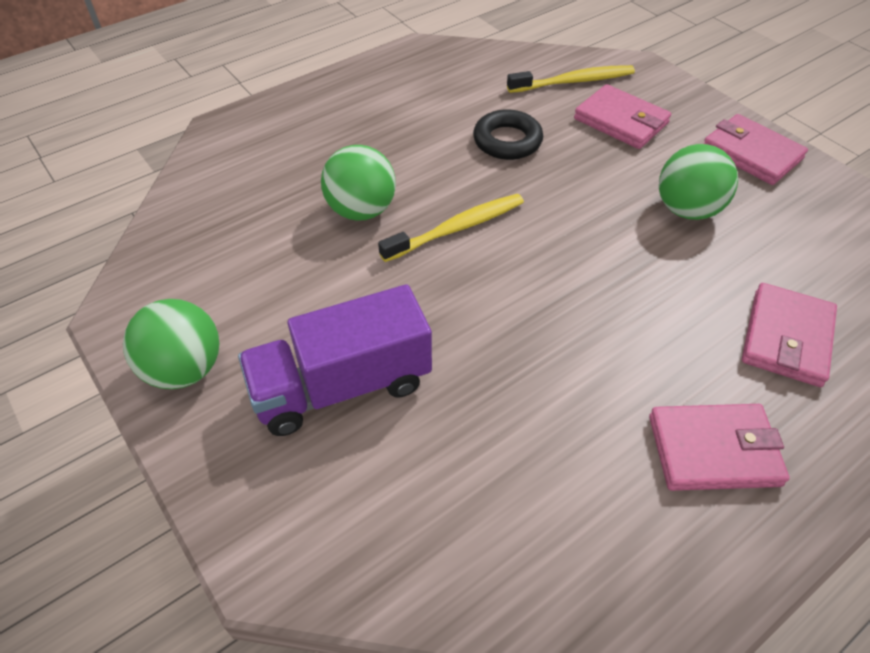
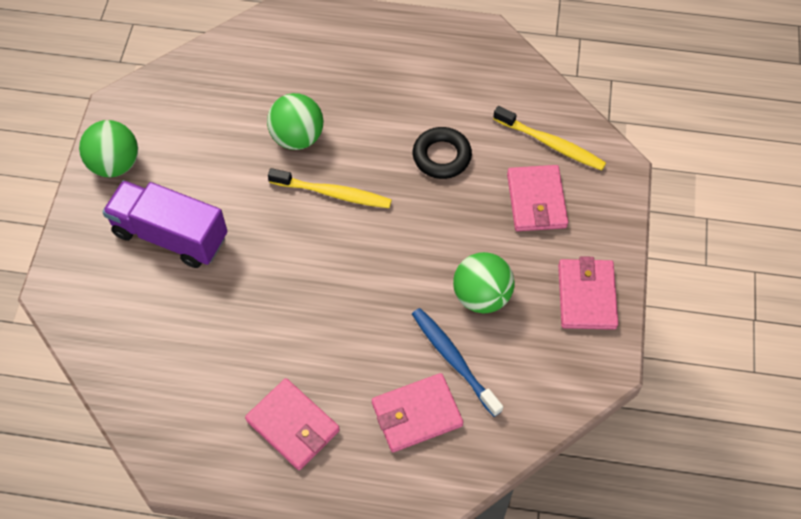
camera: 45 degrees right, 10 degrees up
(743, 271) = (454, 360): none -> blue toothbrush

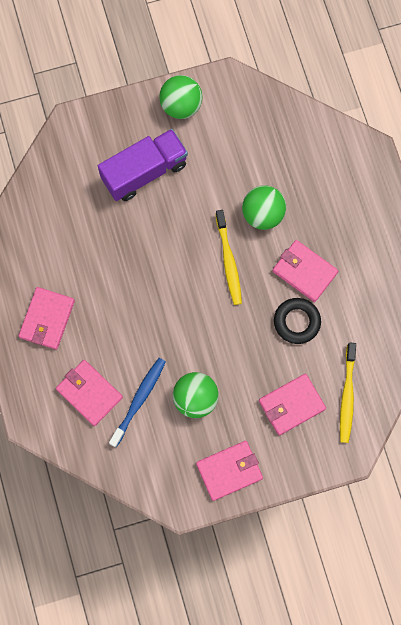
camera: 65 degrees right, 15 degrees up
(170, 235) = (144, 172): purple truck -> purple truck turned 60 degrees clockwise
(388, 125) = (304, 272): none -> pink wallet

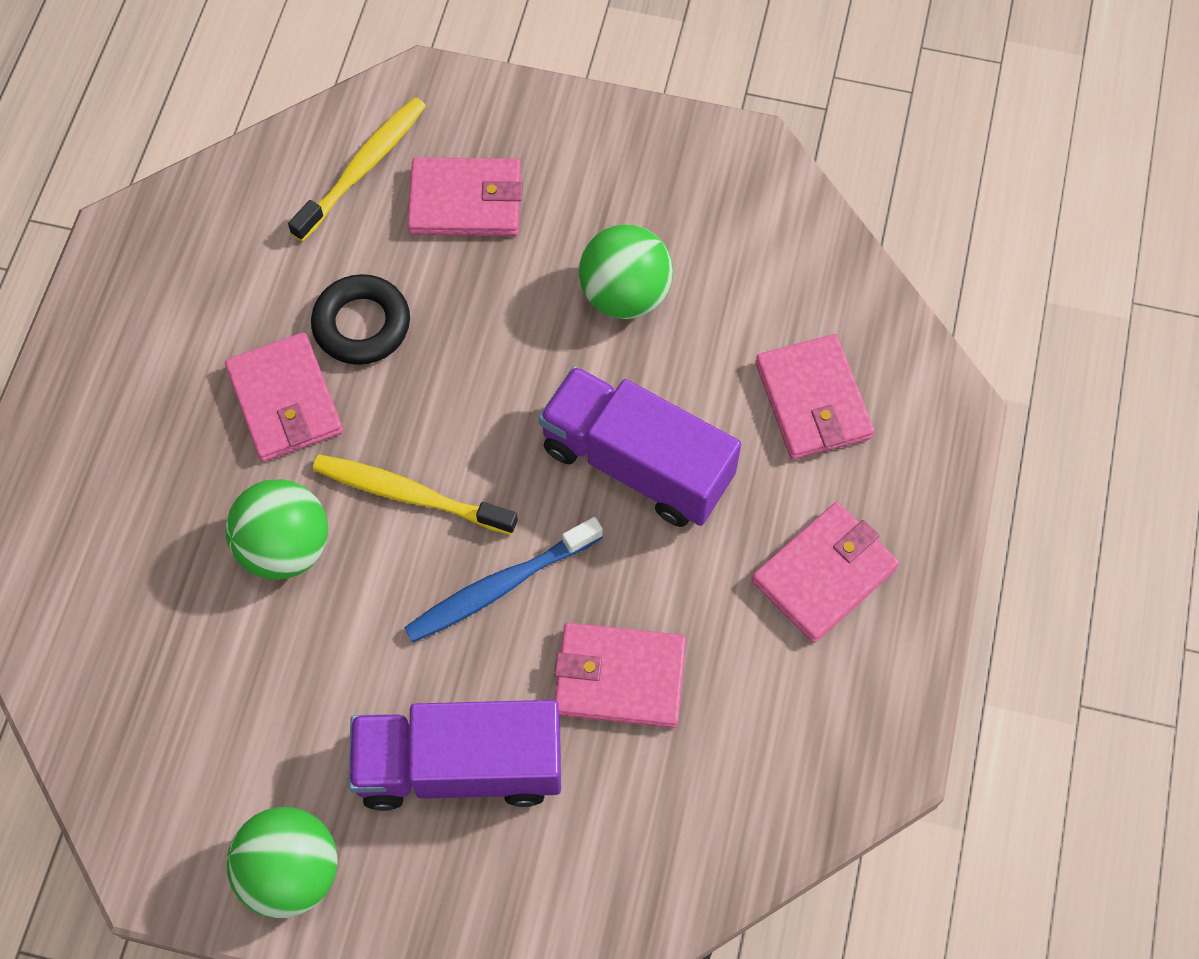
camera: 150 degrees left, 10 degrees down
(139, 400) = (728, 343): blue toothbrush -> blue toothbrush (500, 586)
(147, 324) = (637, 464): none -> purple truck
(228, 261) = (410, 495): yellow toothbrush -> yellow toothbrush turned 90 degrees counterclockwise
(229, 470) = (638, 159): pink wallet -> pink wallet (620, 678)

